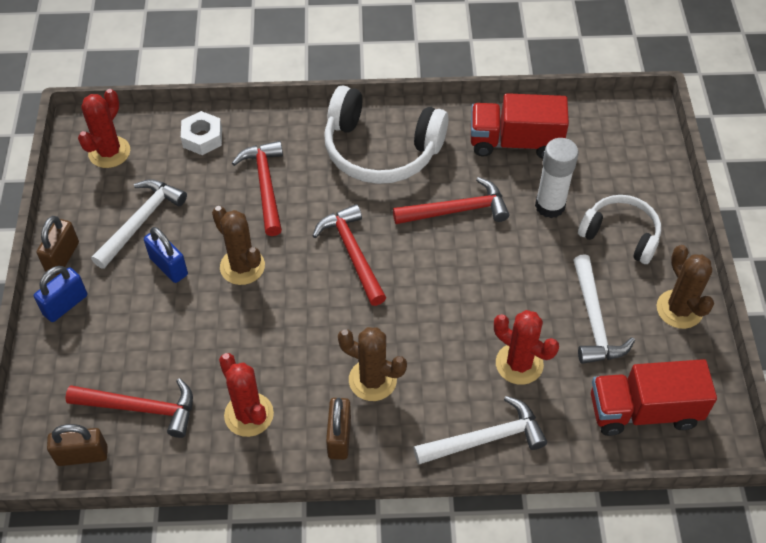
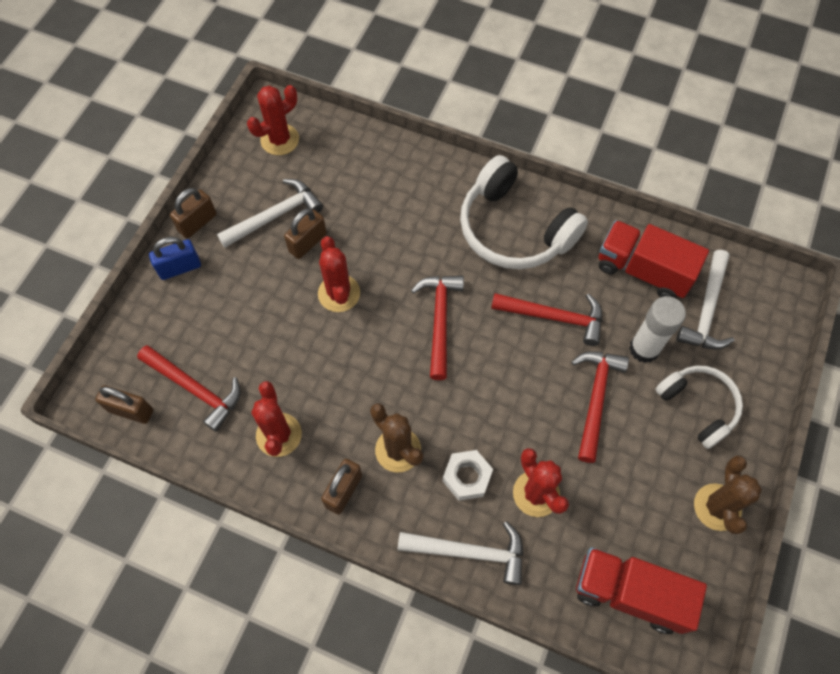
camera: 25 degrees right, 10 degrees up
(168, 266) = (278, 267): blue padlock -> none
(187, 233) = (307, 243): none -> brown padlock
(202, 138) = (363, 156): white nut -> white nut (467, 477)
(242, 266) = (339, 293): brown cactus -> red cactus
(265, 185) = (395, 223): red hammer -> red hammer (596, 399)
(594, 320) = (628, 482): white hammer -> white hammer (706, 310)

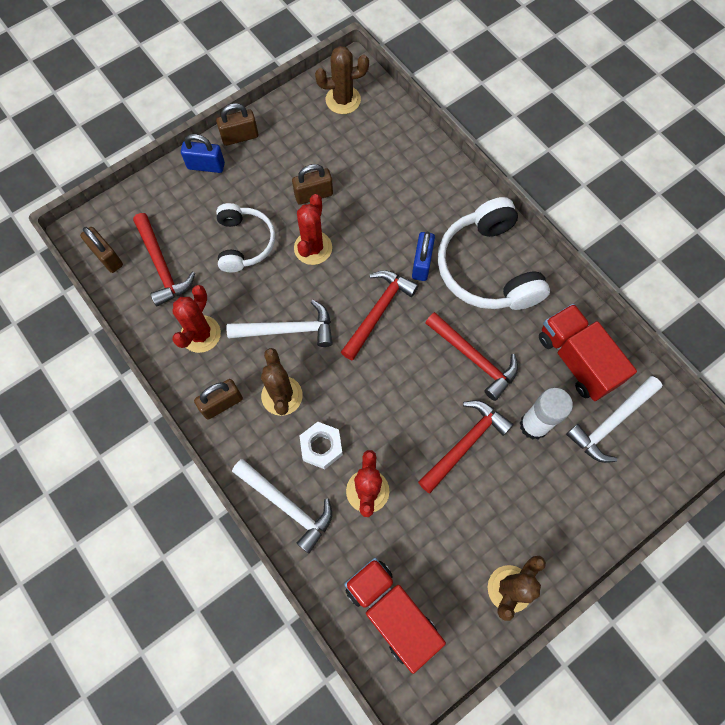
camera: 30 degrees right, 5 degrees up
(275, 216) = (302, 161): white hammer -> white hammer (288, 330)
(280, 140) = (343, 100): red cactus -> brown cactus
(452, 256) = (422, 264): none -> blue padlock
(698, 406) = (549, 498): white headphones -> white headphones (244, 243)

